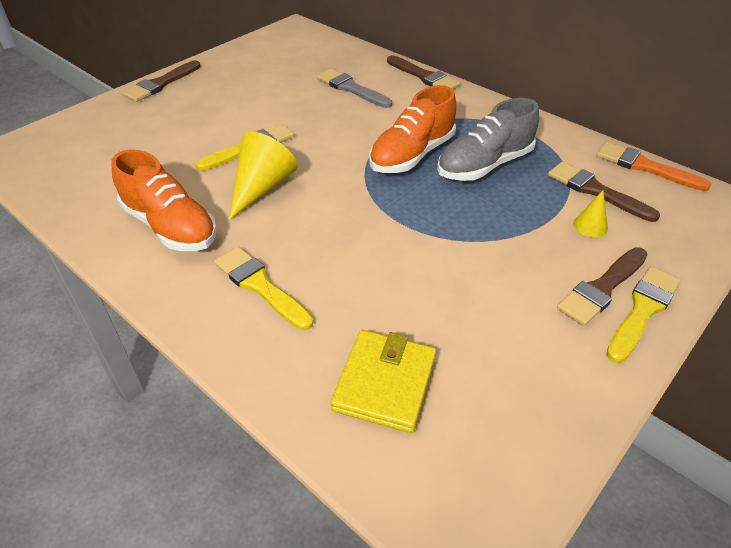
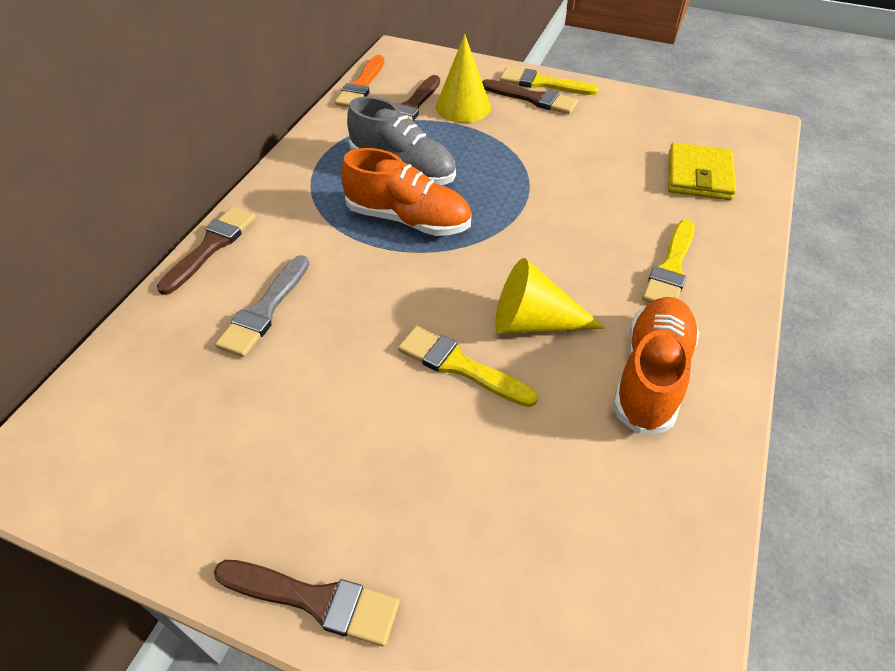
camera: 110 degrees left, 5 degrees up
(385, 383) = (699, 176): yellow wallet -> yellow wallet turned 75 degrees counterclockwise
(590, 226) = (463, 107): yellow cone -> yellow cone, size x1.95

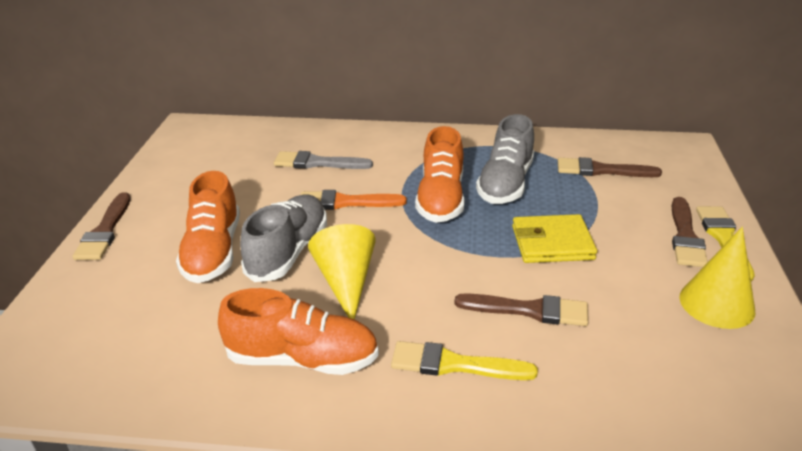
camera: 75 degrees right, 15 degrees down
(211, 246) = (369, 130): brown brush -> brown brush (529, 310)
(361, 86) = (610, 140): orange brush -> orange brush (345, 202)
(430, 446) = (213, 251): none -> orange shoe
(460, 366) = (288, 252): yellow brush -> grey shoe
(463, 107) = (627, 197): yellow cone -> yellow cone (716, 304)
(699, 176) = (640, 381): yellow wallet -> yellow wallet (552, 243)

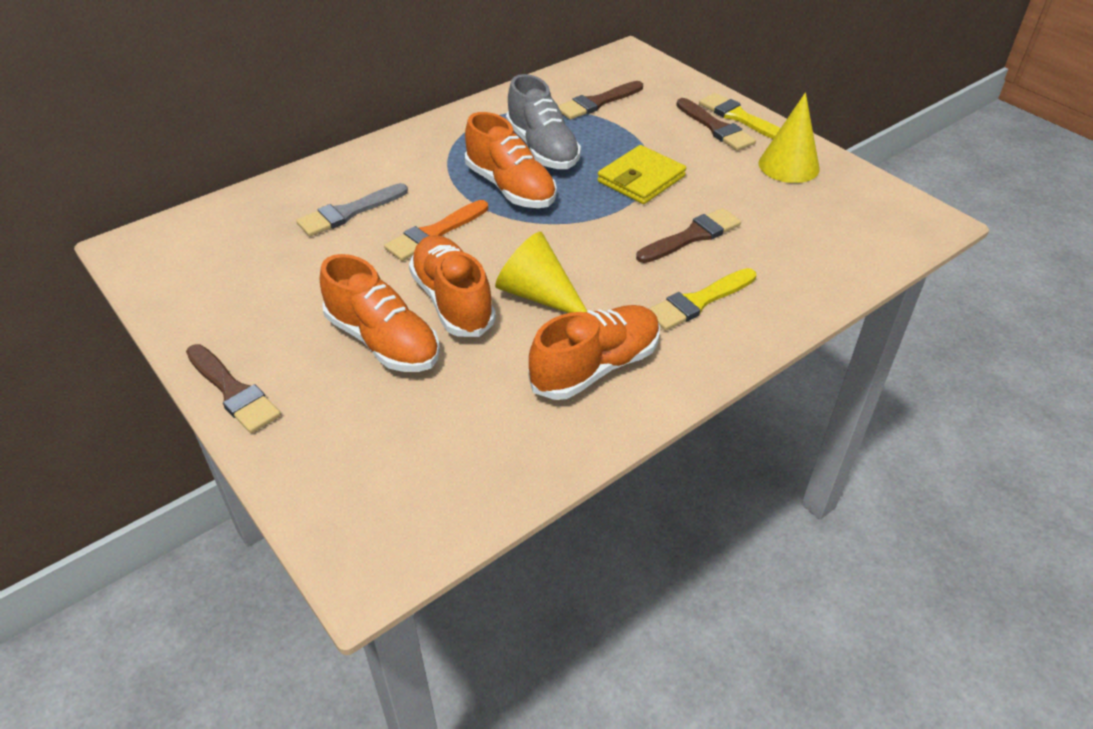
camera: 45 degrees left, 10 degrees up
(288, 252) = (452, 301): grey shoe -> orange shoe

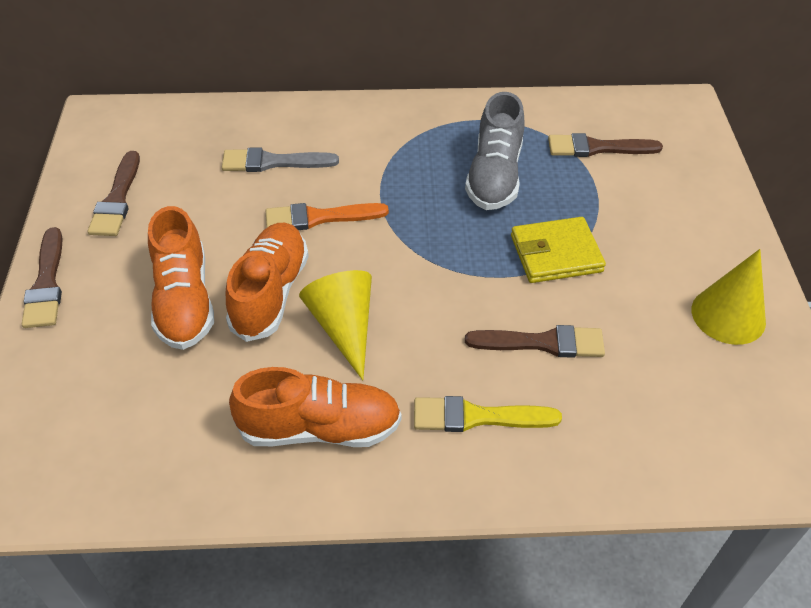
camera: 35 degrees right, 5 degrees up
(510, 188) = (426, 203): orange shoe -> none
(716, 128) = (692, 232): brown brush -> brown brush (117, 199)
(739, 117) = (731, 232): yellow brush -> none

